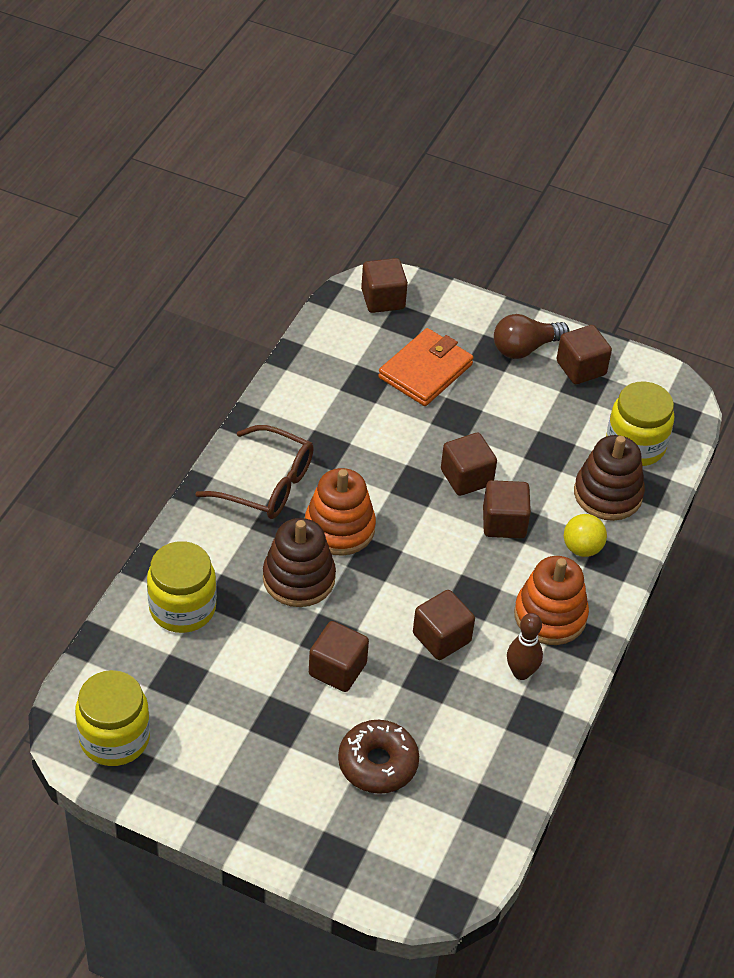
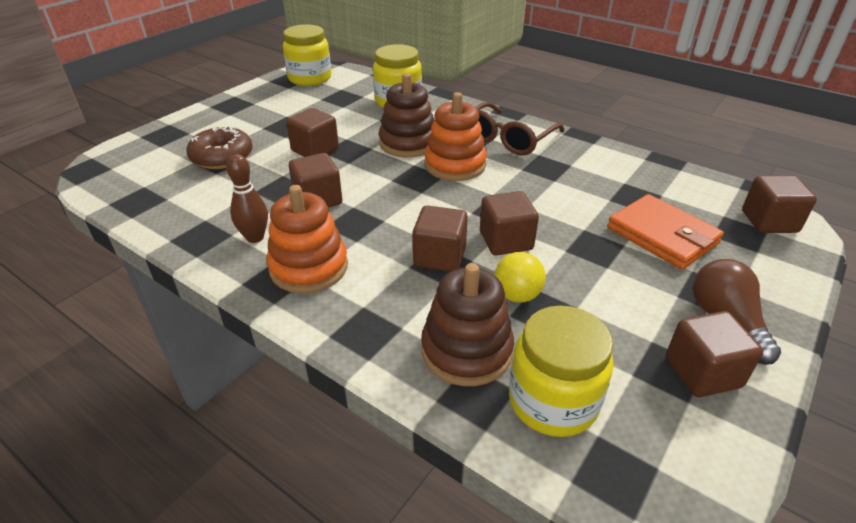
camera: 105 degrees right, 10 degrees down
(582, 548) = (388, 309): yellow ball -> yellow ball (517, 295)

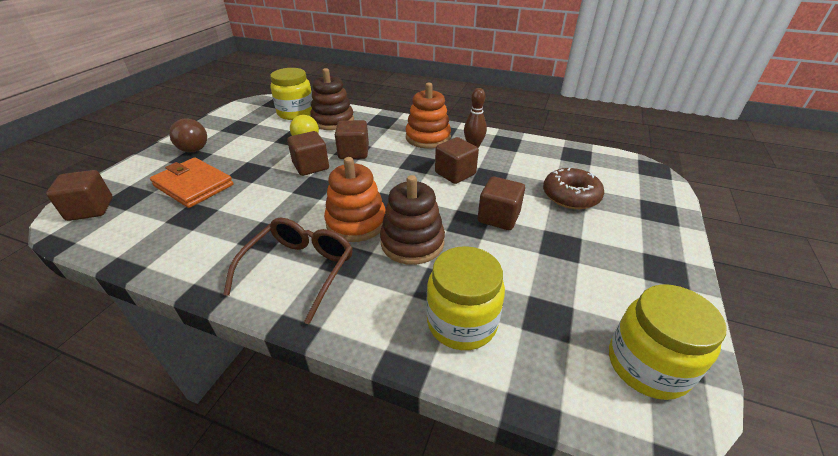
camera: 165 degrees right, 0 degrees up
(702, 372) = (223, 127): brown cube -> none

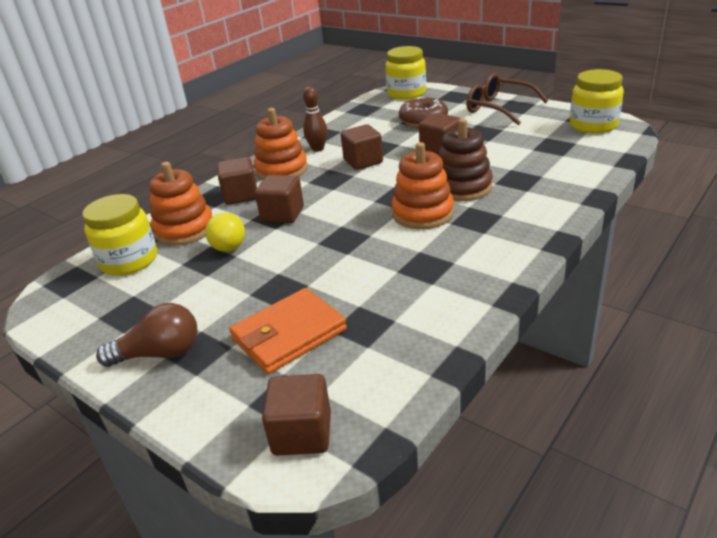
camera: 70 degrees left, 5 degrees down
(299, 271) = (486, 242): brown glasses -> brown glasses (499, 108)
(311, 166) = (297, 242): brown cube -> brown cube (241, 195)
(333, 121) = (184, 229): brown stacking toy -> orange stacking toy
(461, 322) = (556, 174): yellow jar -> yellow jar (406, 93)

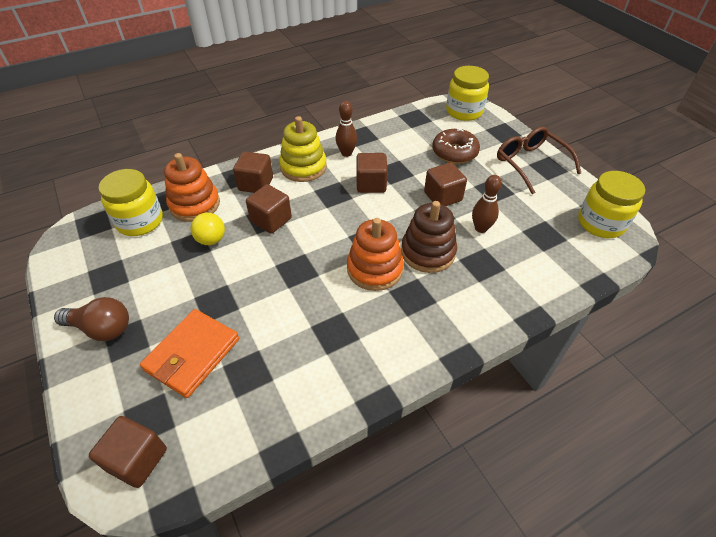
camera: 20 degrees right, 15 degrees up
(282, 170) = (303, 167): orange stacking toy -> yellow stacking toy
(289, 334) = (192, 354): orange wallet -> orange wallet turned 45 degrees counterclockwise
(495, 158) = (481, 228): none -> brown bowling pin

